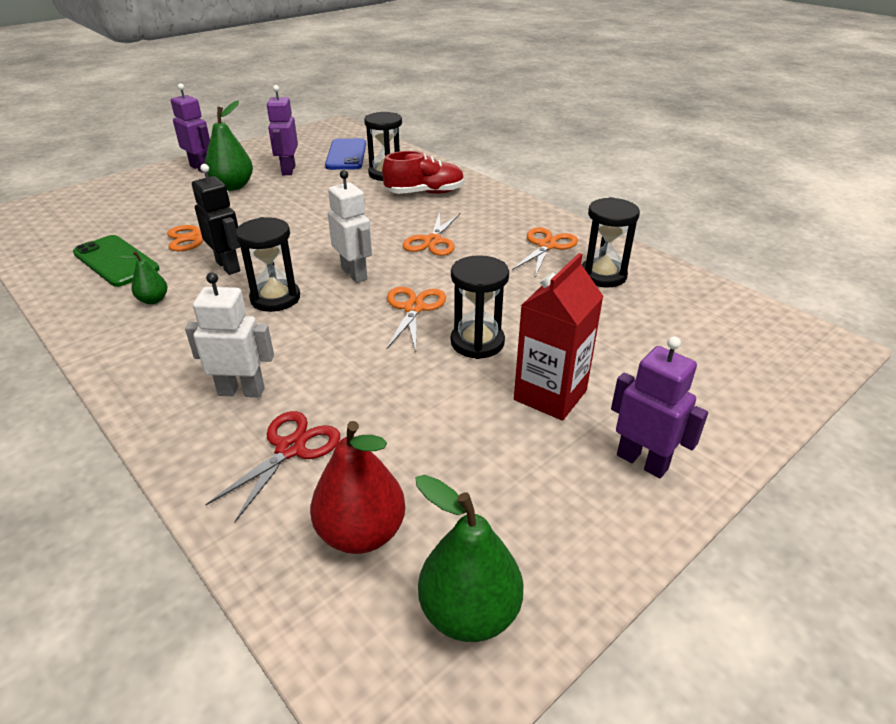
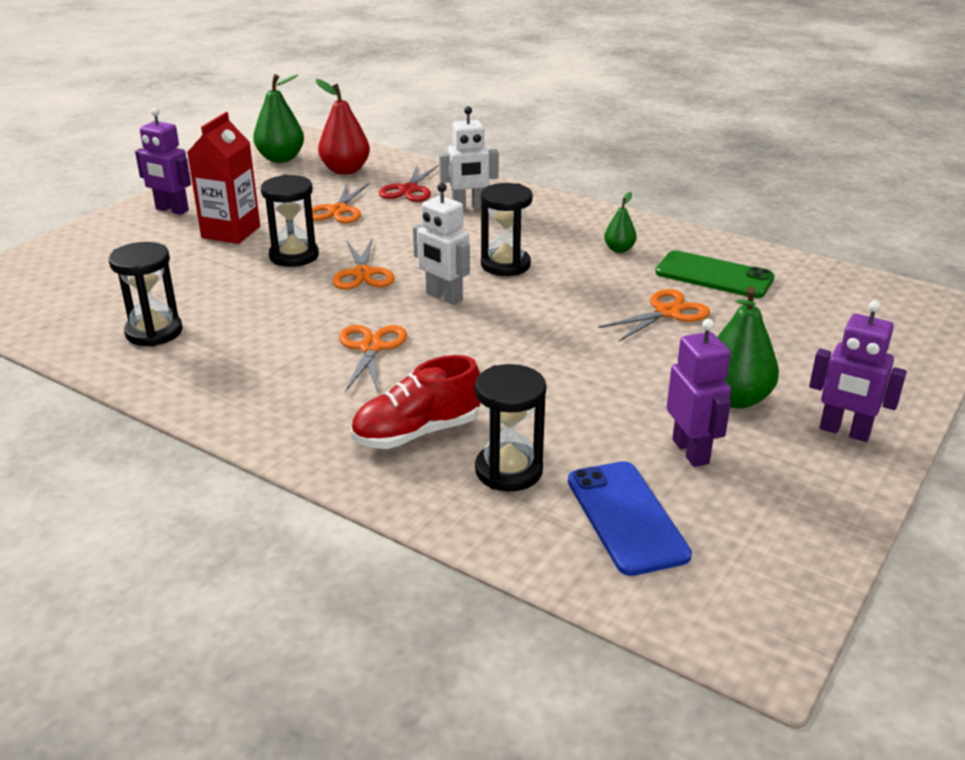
camera: 165 degrees right, 5 degrees down
(228, 266) = (588, 286): black robot -> none
(547, 246) = (217, 362): orange scissors -> orange scissors (338, 210)

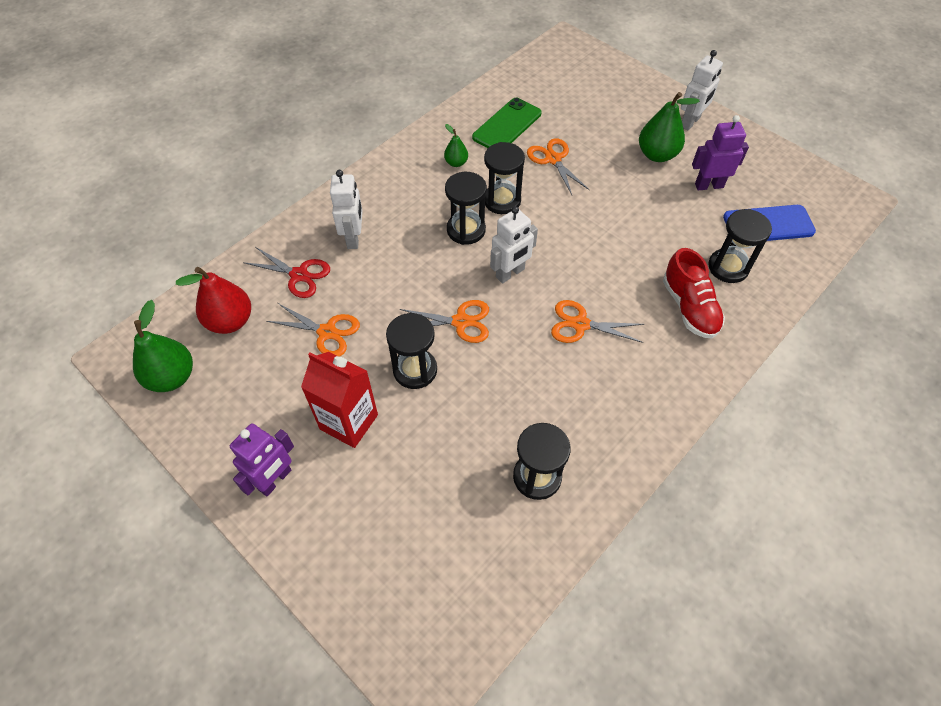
camera: 80 degrees left, 25 degrees up
(566, 283) = (502, 200): none -> black hourglass
(844, 432) = (690, 122): purple robot -> white robot

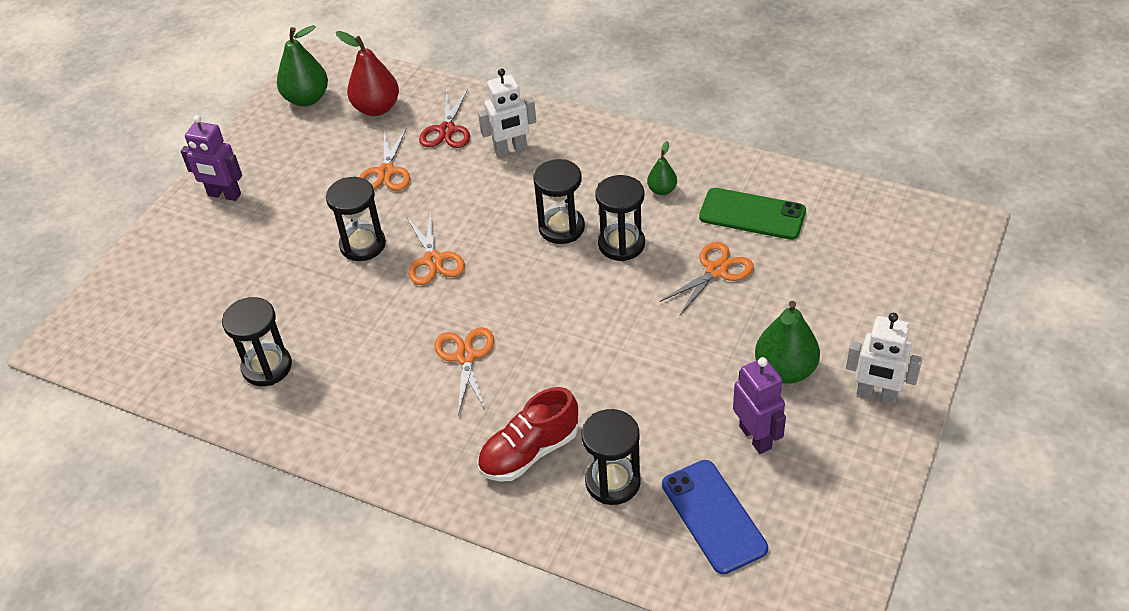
camera: 75 degrees right, 10 degrees down
(349, 422) = (292, 219): red carton -> none
(510, 273) = (514, 280): white robot -> none

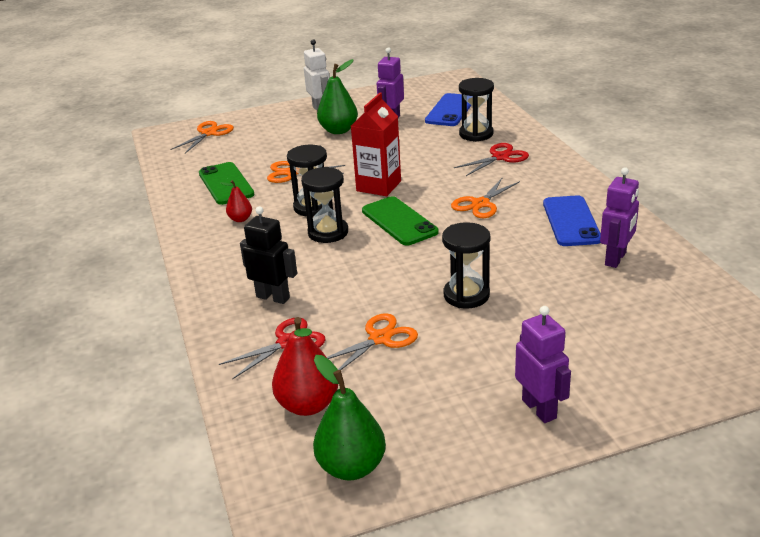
camera: 135 degrees left, 15 degrees down
(267, 367) = (616, 259): black hourglass -> purple robot
(350, 391) = (571, 221): none -> blue phone
(433, 260) = (431, 259): orange scissors -> orange scissors (209, 133)
(510, 150) = (273, 297): white robot -> black robot
(516, 281) = (399, 221): none -> green phone
(529, 452) = (500, 157): red shoe -> red scissors
(601, 313) = (378, 186): none -> red carton
(662, 190) = (240, 219): green pear -> red pear

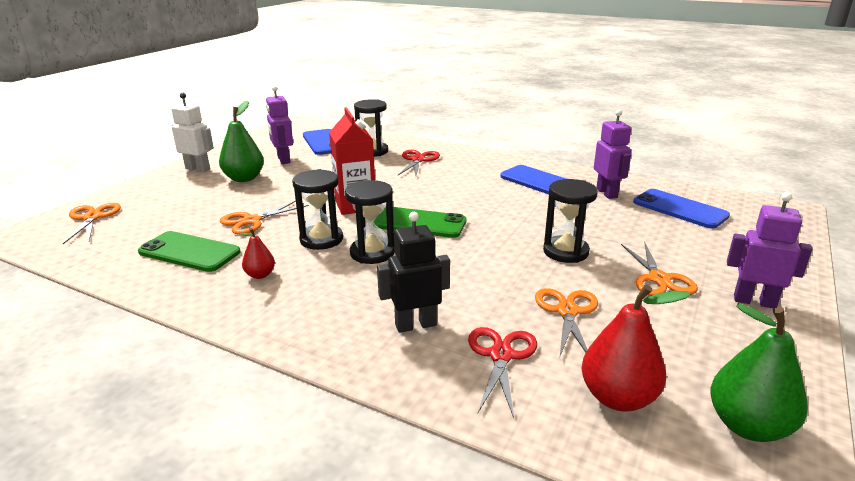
camera: 45 degrees left, 5 degrees down
(480, 204) = (459, 191): orange scissors -> orange scissors (658, 279)
(657, 305) = (679, 209): none -> blue phone

